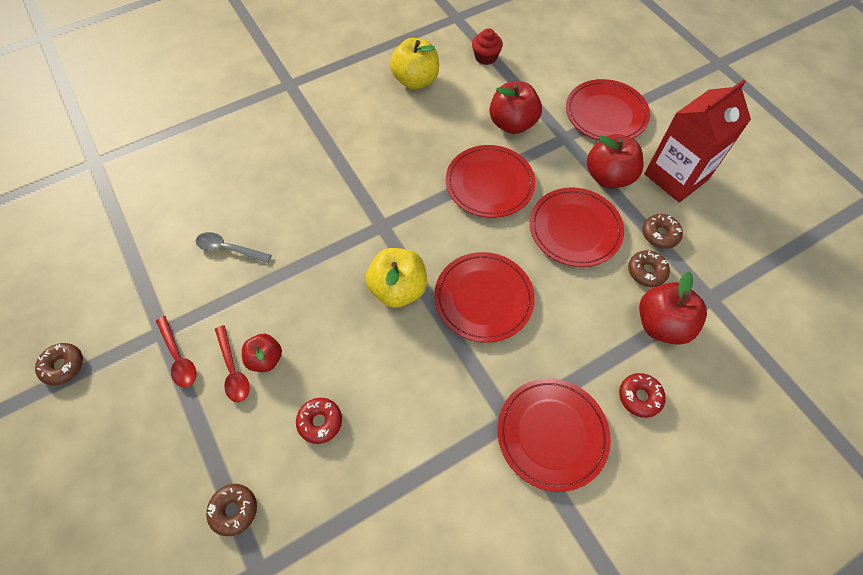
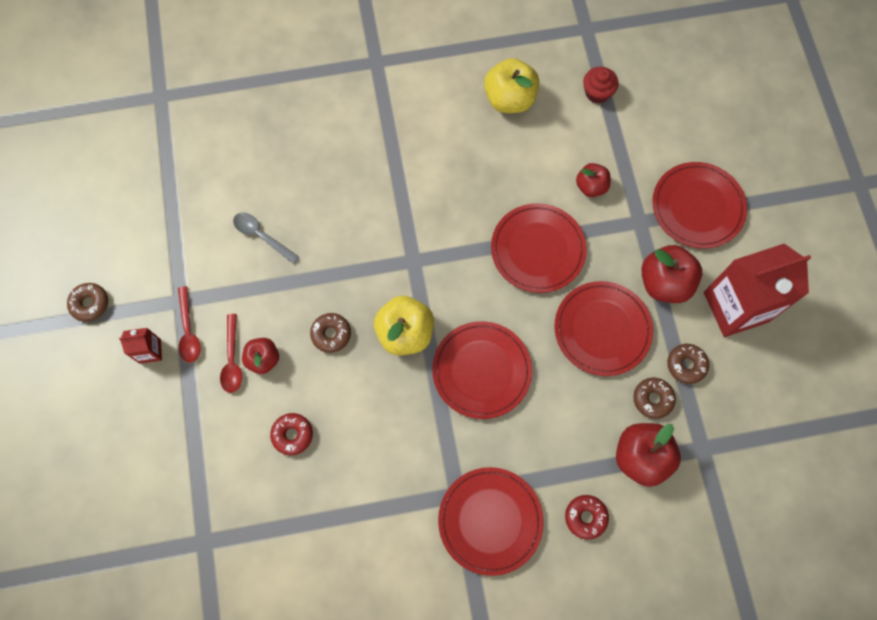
camera: 20 degrees right, 10 degrees up
(141, 391) = (150, 351): none -> red carton
(234, 510) = (199, 484): brown donut -> brown donut (331, 334)
(512, 124) = (591, 186): red apple -> red apple, size x0.61

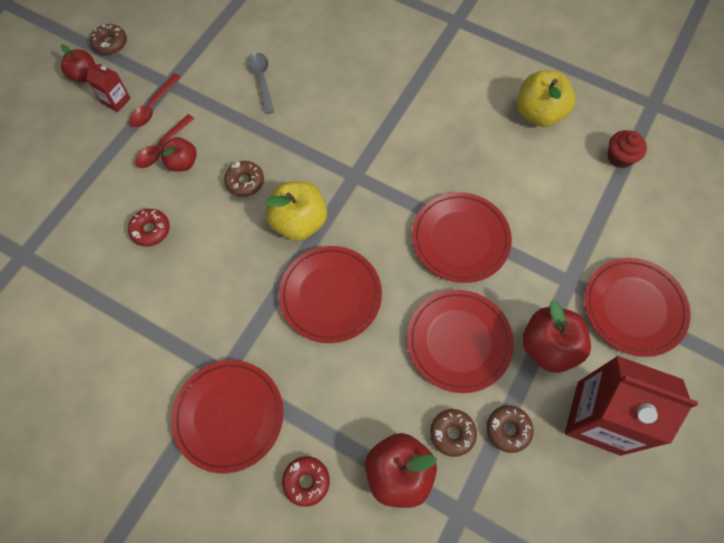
camera: 40 degrees right, 5 degrees down
(591, 186) = (550, 224): red apple -> red apple (84, 75)

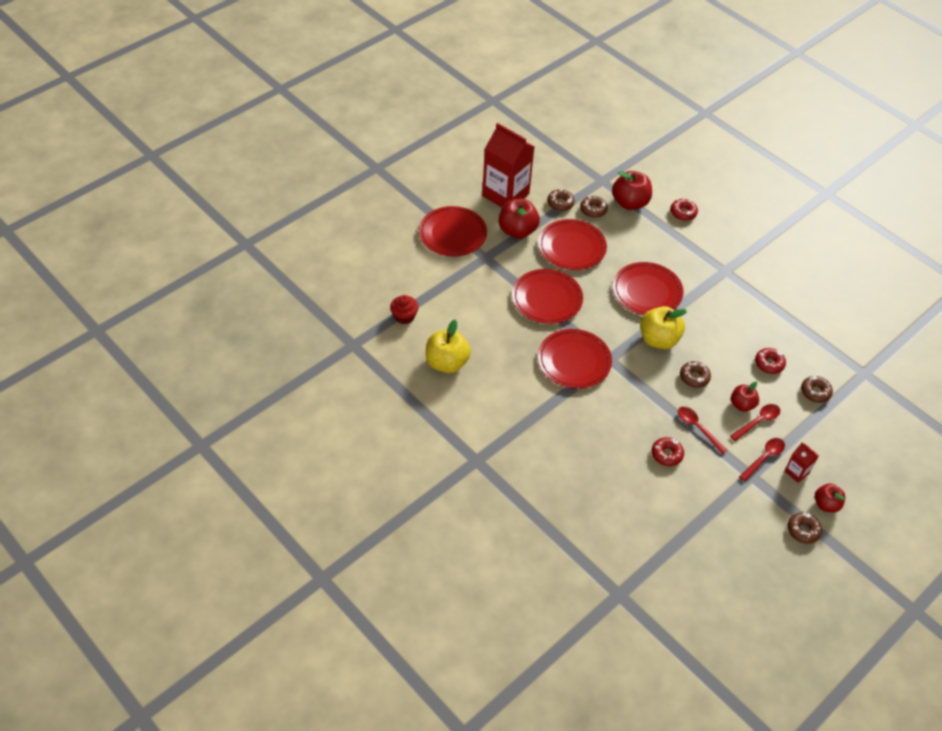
camera: 165 degrees left, 15 degrees down
(90, 207) = (815, 392): none -> brown donut
(229, 416) = (724, 250): red plate -> red plate (574, 361)
(232, 119) = (698, 428): none -> red spoon
(262, 80) = (666, 454): grey spoon -> red donut

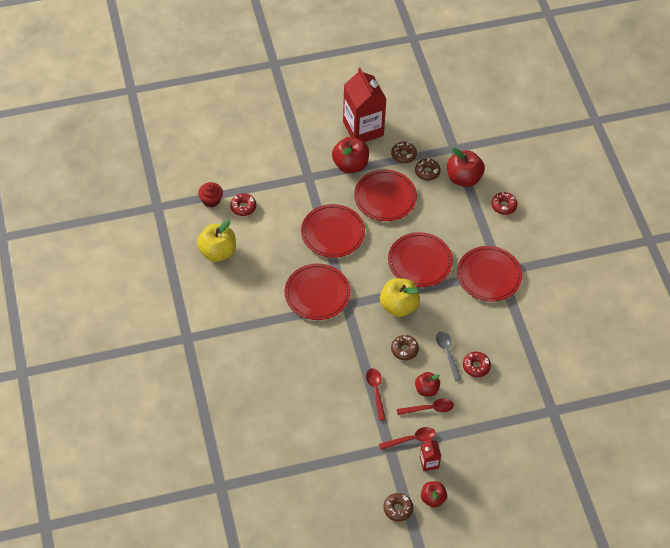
camera: 30 degrees right, 5 degrees up
(452, 234) = (296, 146): red plate -> red plate (489, 275)
(666, 454) = (335, 400): red donut -> red donut (243, 207)
(735, 363) = (447, 353): none -> grey spoon
(815, 392) = (496, 407): brown donut -> none

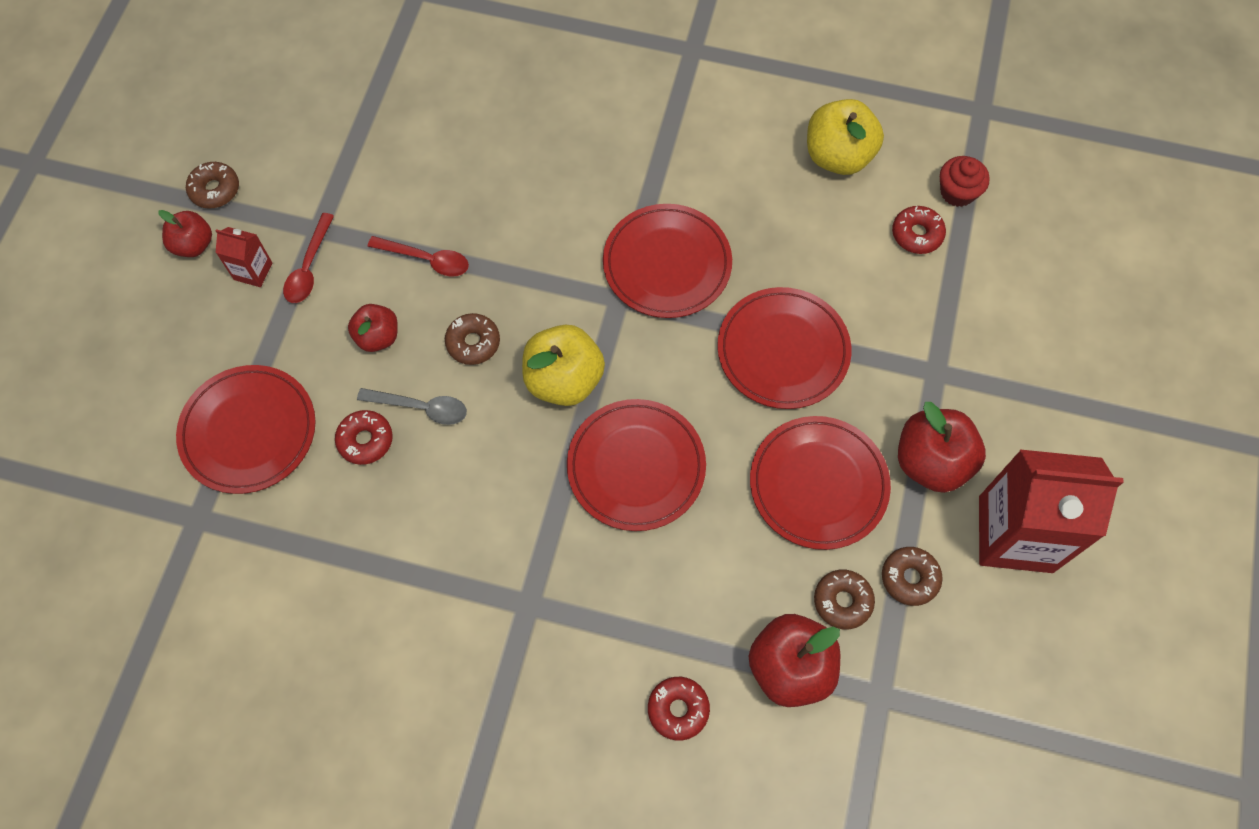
camera: 120 degrees right, 10 degrees up
(429, 408) = (341, 321): red spoon -> none
(489, 275) = (532, 576): red plate -> red plate (249, 431)

